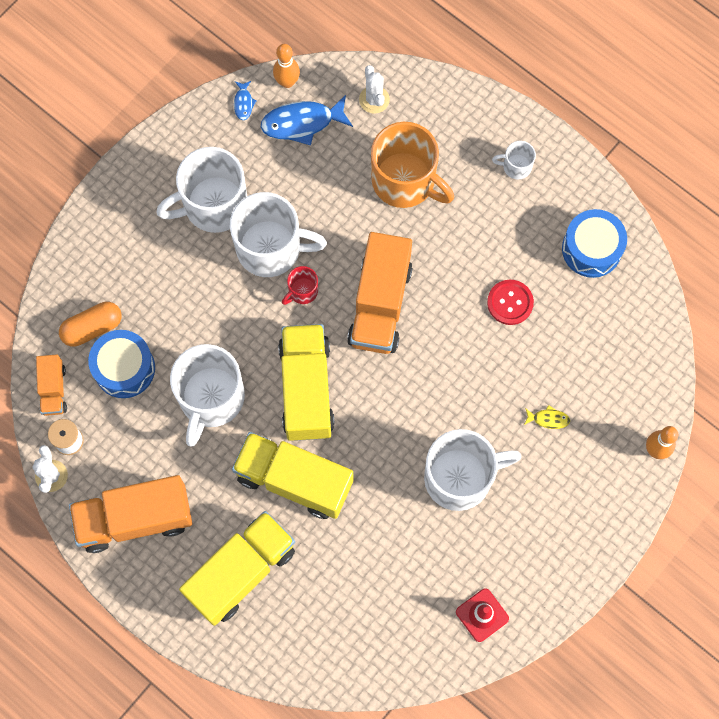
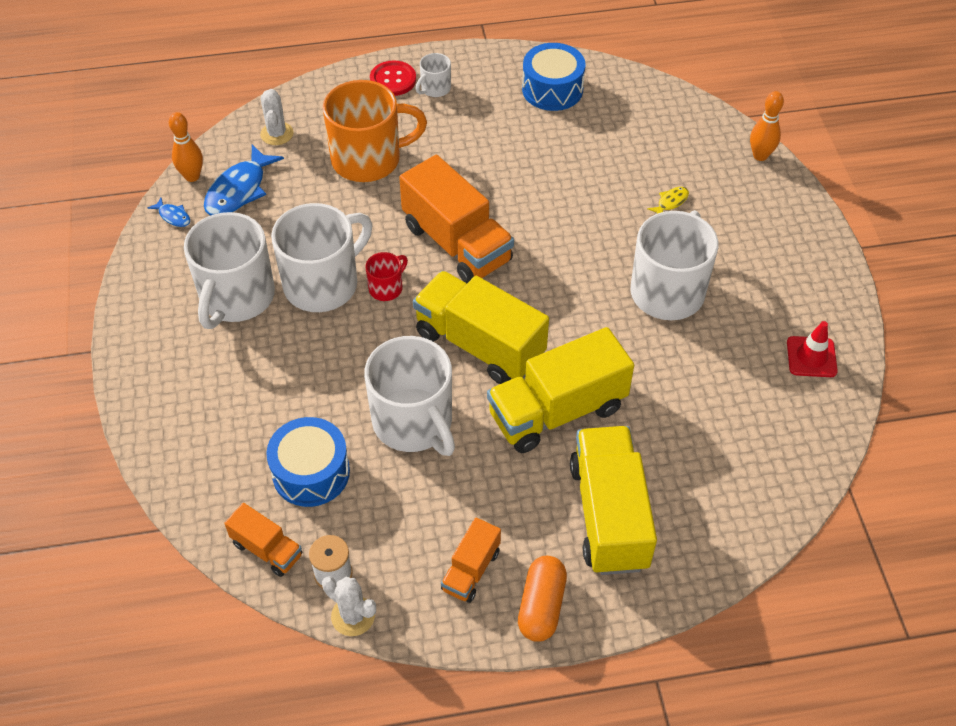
camera: 50 degrees left, 20 degrees down
(92, 328) = (243, 471): orange capsule -> orange capsule (541, 606)
(135, 519) = (471, 570): orange truck -> orange truck, size x0.51
(302, 291) = (386, 288): red mug -> red mug turned 135 degrees counterclockwise
(374, 99) = (277, 134): white cactus -> white cactus turned 60 degrees clockwise
(510, 303) = (545, 163): red button -> red button (393, 80)

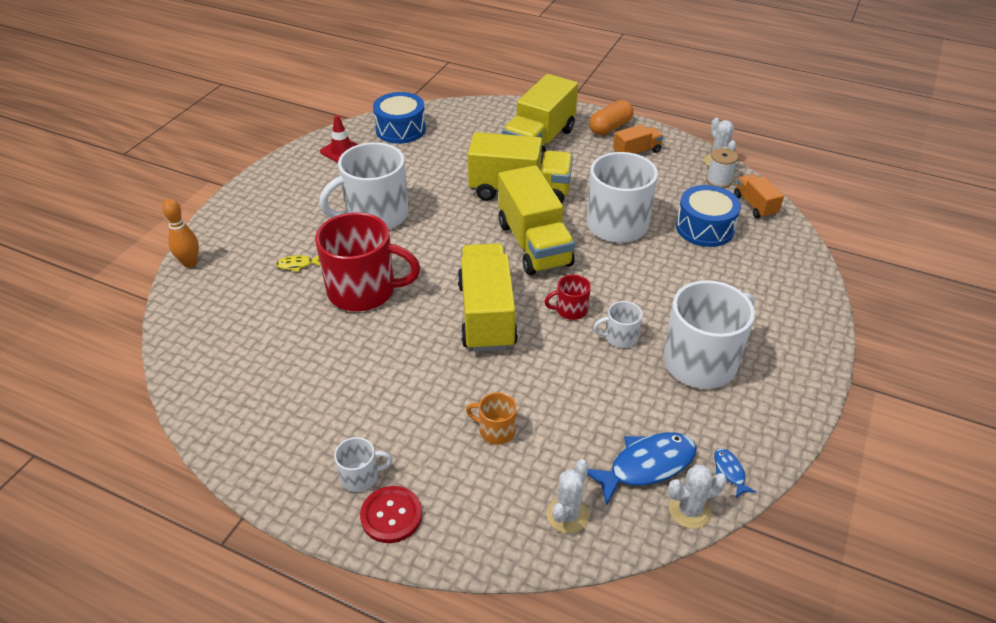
camera: 145 degrees left, 10 degrees down
(192, 176) = (689, 510): orange bowling pin -> white cactus
(323, 284) = (620, 337): white mug -> white mug, size x0.46
(368, 159) = (496, 430): orange mug -> orange mug, size x0.46
(457, 243) = (486, 315): orange truck -> yellow truck
(552, 89) = (257, 409): blue drum -> blue drum (400, 129)
(584, 210) = (364, 291): none -> red mug

